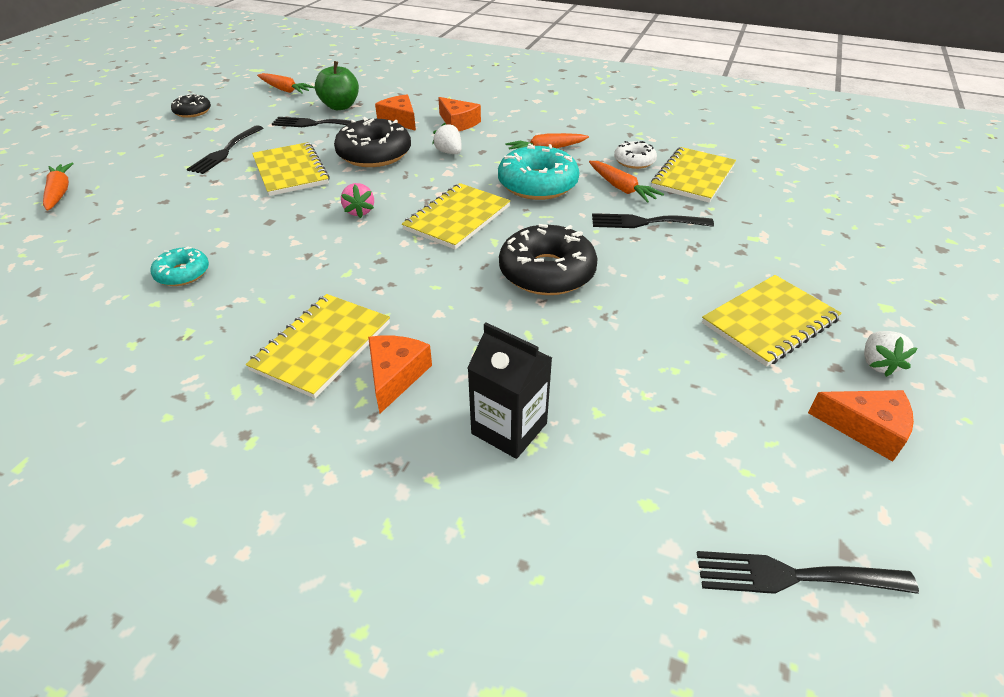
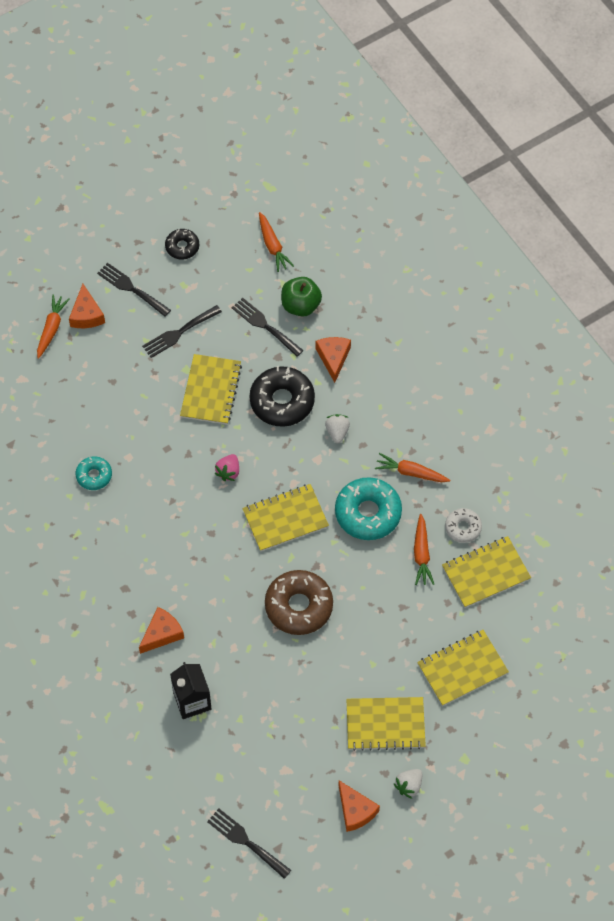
camera: 35 degrees right, 20 degrees up
(322, 346) = (138, 588): yellow notebook -> yellow notebook (462, 669)
(458, 123) = (375, 390): orange cheese -> orange cheese (86, 314)
(547, 272) = (299, 606): black donut -> brown donut
(645, 222) = (401, 599): black fork -> black fork (131, 288)

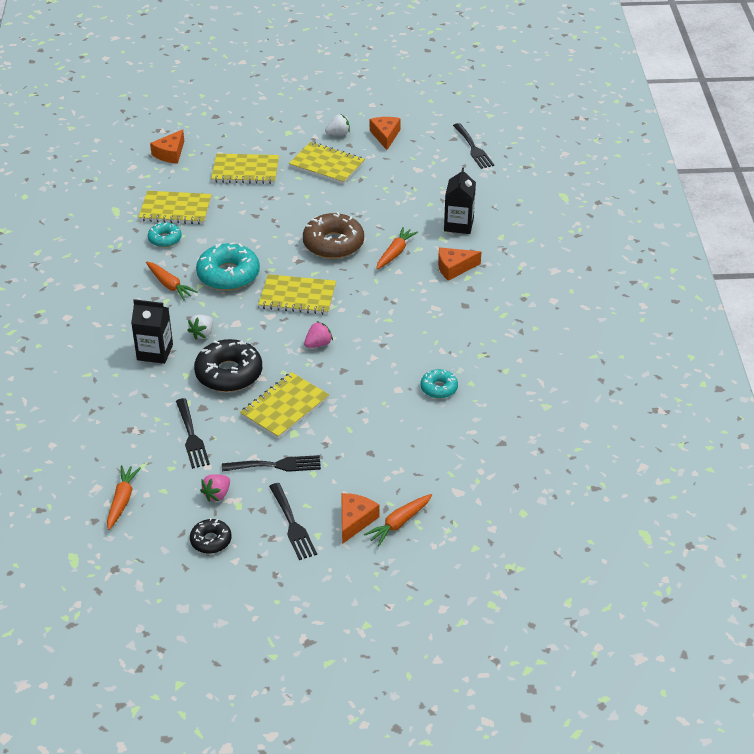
camera: 150 degrees left, 20 degrees down
(206, 285) = (217, 495): none -> pink strawberry
(300, 305) = (144, 438): green apple -> none
(333, 358) = (154, 386): orange cheese -> orange cheese (170, 153)
(361, 392) = (155, 352): none -> black carton
(421, 554) = (211, 237): orange carrot -> orange carrot (395, 253)
(463, 528) = (165, 239): white donut -> turquoise donut

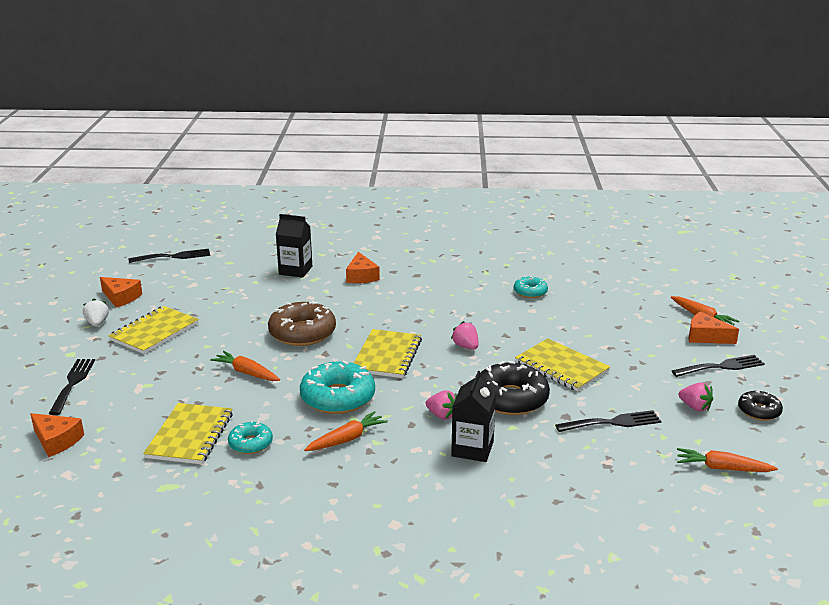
camera: 85 degrees left, 15 degrees down
(202, 334) = (442, 415): white strawberry -> pink strawberry
(245, 171) = (134, 384): yellow notebook -> none
(276, 465) = (645, 373): black fork -> black fork (73, 383)
(385, 136) = (121, 297): orange cheese -> orange cheese turned 150 degrees counterclockwise
(395, 253) = (329, 302): orange carrot -> orange carrot (246, 373)

